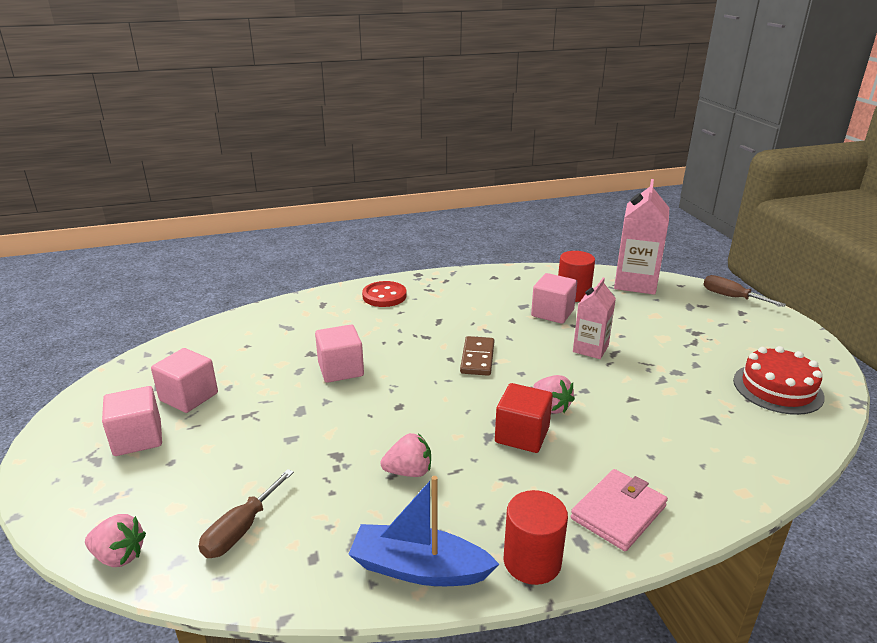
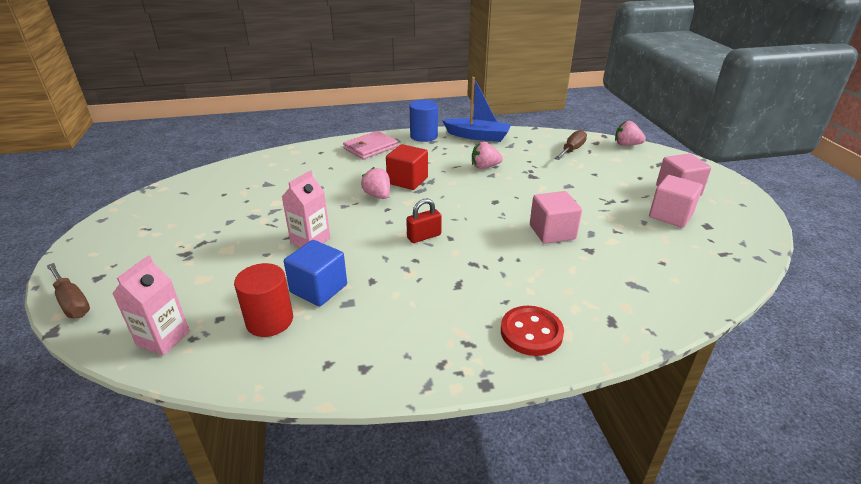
camera: 175 degrees left, 5 degrees up
(477, 358) = (424, 236): brown domino -> red padlock
(532, 561) = (423, 136): red cylinder -> blue cylinder
(552, 313) = (318, 288): pink cube -> blue cube
(635, 283) = (163, 338): pink carton -> pink carton, size x0.61
(777, 388) = (189, 200): red cake -> none

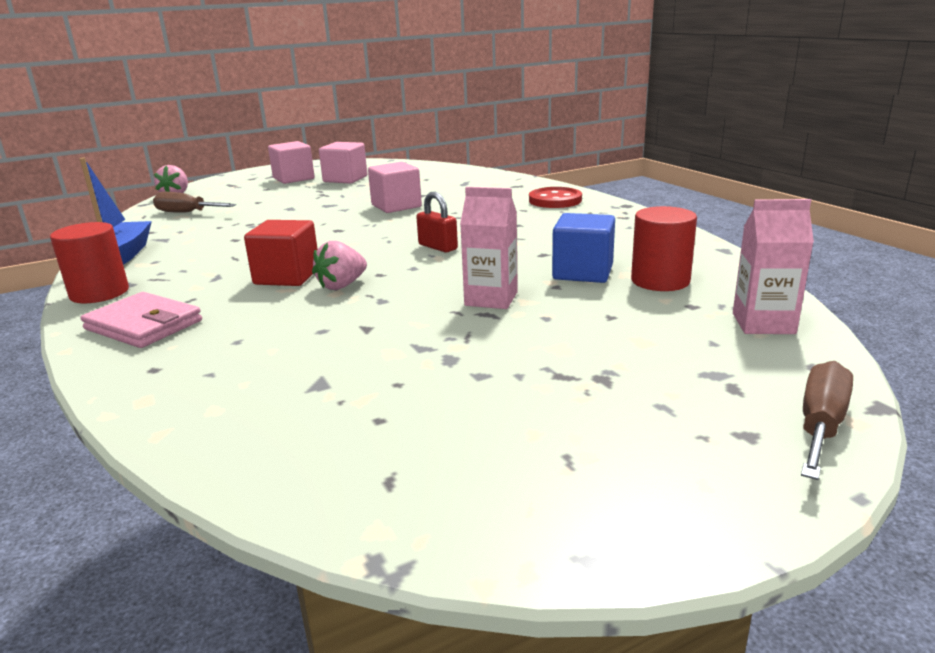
camera: 105 degrees left, 10 degrees down
(423, 136) = (99, 293): blue cylinder -> red cylinder
(484, 167) = (237, 243): pink strawberry -> none

